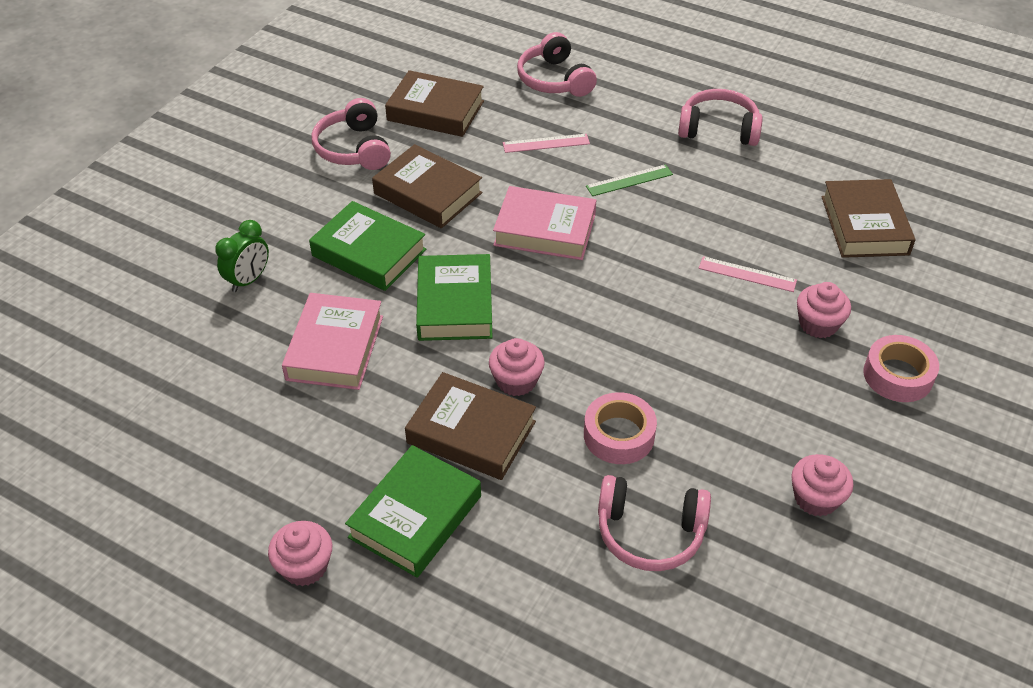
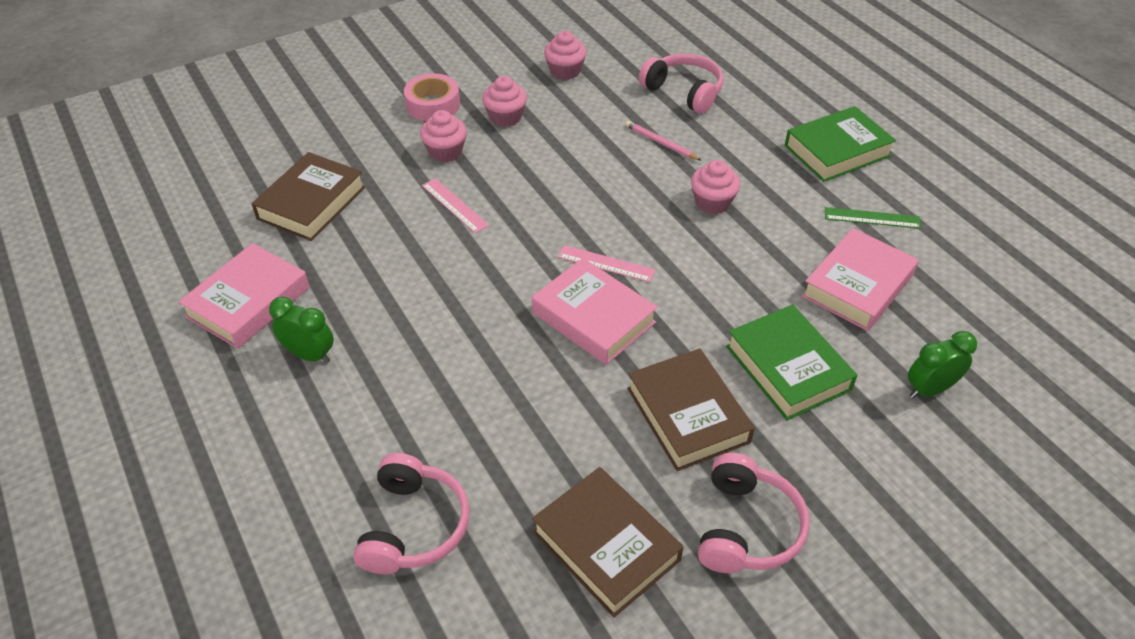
camera: 150 degrees left, 0 degrees up
(305, 566) = (927, 152): pink cupcake -> pink cupcake (505, 117)
(455, 304) = (727, 281): green book -> none
(471, 432) = (769, 183): brown book -> none
(546, 143) = (508, 424): pink ruler -> pink ruler (606, 263)
(619, 435) = (661, 143): pink tape -> pink pencil
(629, 180) = (463, 335): green ruler -> green ruler (872, 218)
(718, 129) = (310, 355): pink headphones -> green clock
(803, 141) = (248, 302): none -> pink book

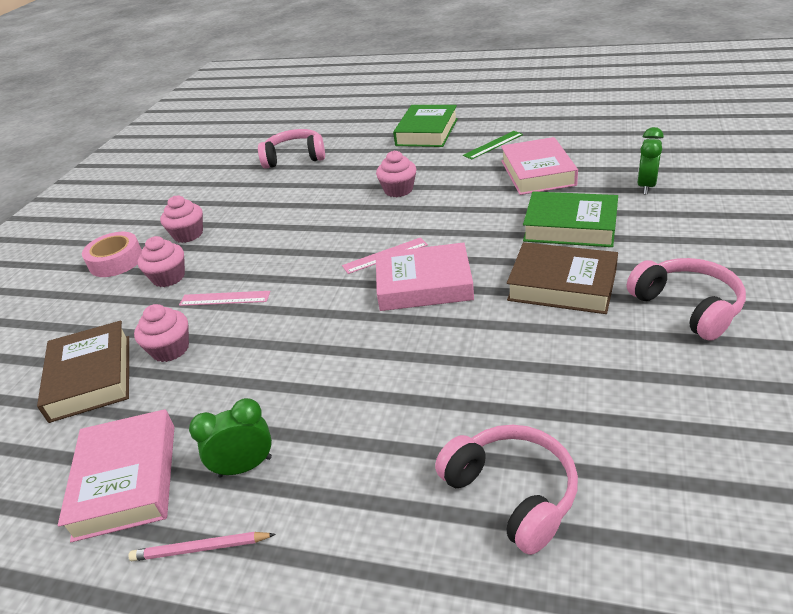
camera: 40 degrees left, 10 degrees down
(565, 71) = (196, 191): pink cupcake -> pink cupcake (170, 349)
(606, 546) = (642, 383): brown book -> none
(661, 143) = (320, 185): pink pencil -> pink pencil (201, 548)

